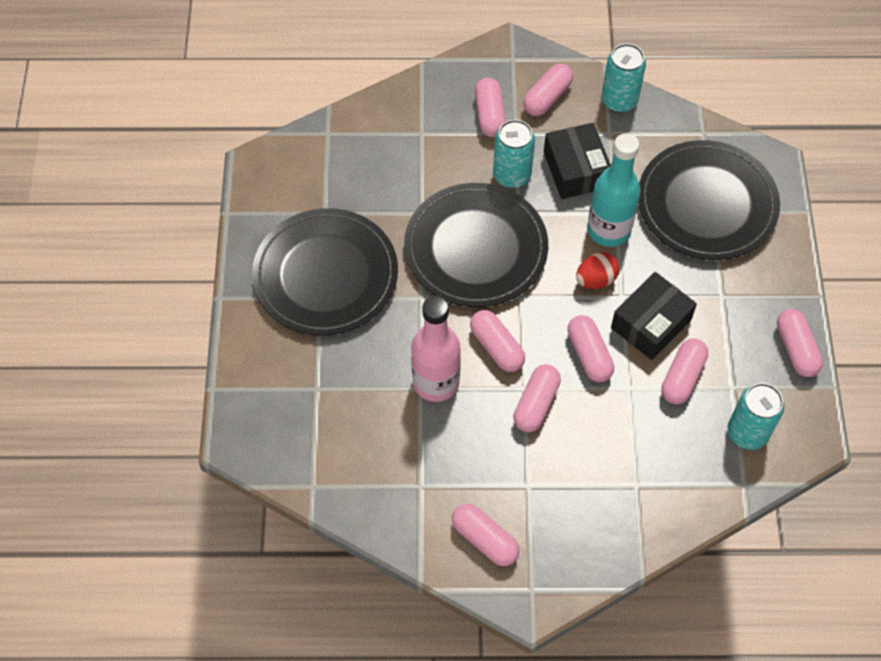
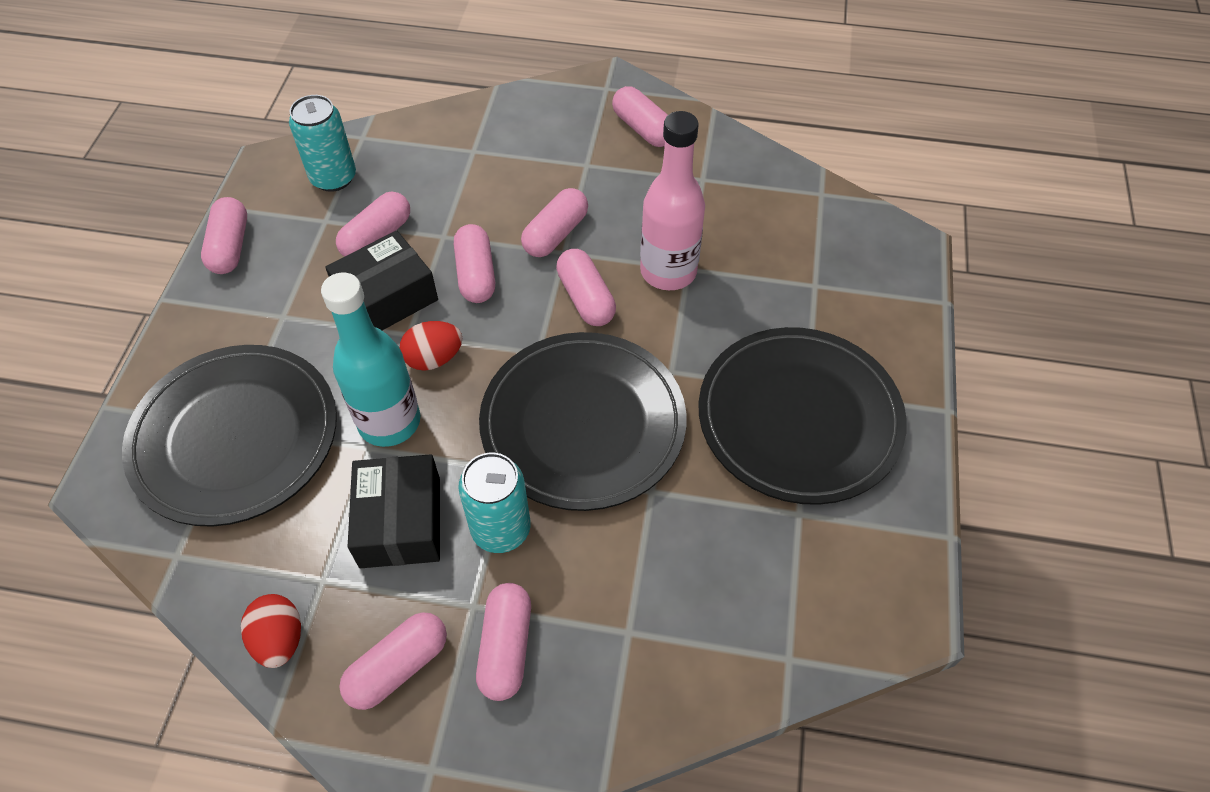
camera: 170 degrees left, 5 degrees down
(619, 100) = (279, 639): turquoise can -> red egg

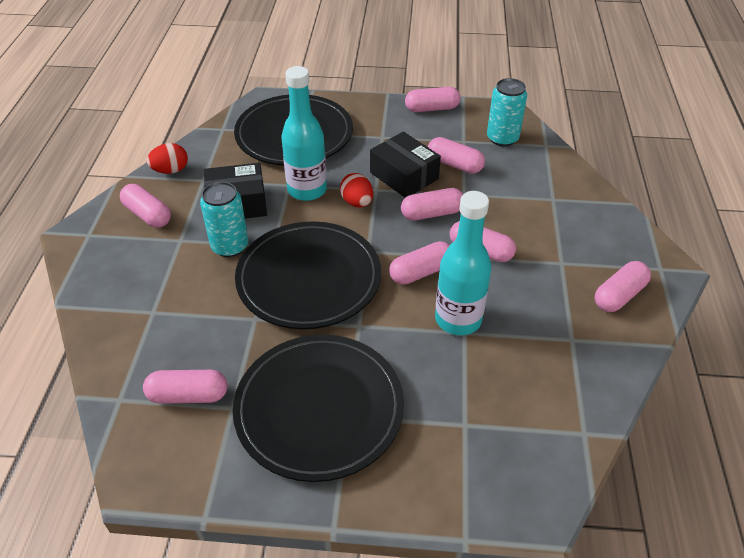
camera: 85 degrees right, 10 degrees down
(506, 647) = (152, 256): pink capsule -> pink capsule (188, 395)
(668, 271) = (458, 319): pink bottle -> turquoise bottle

